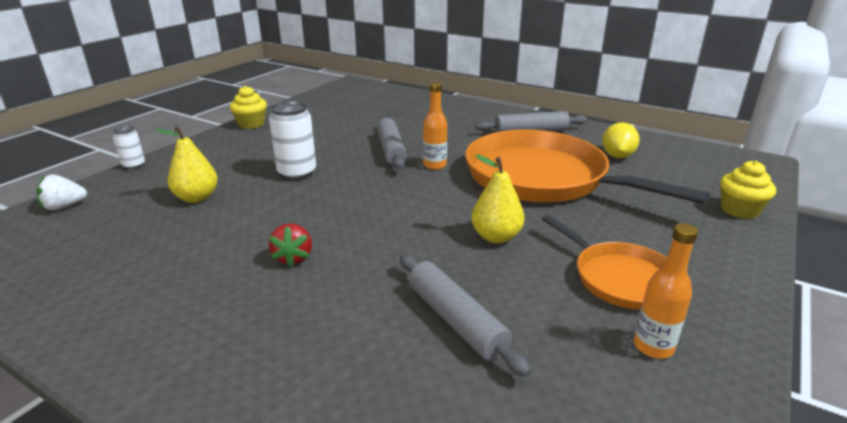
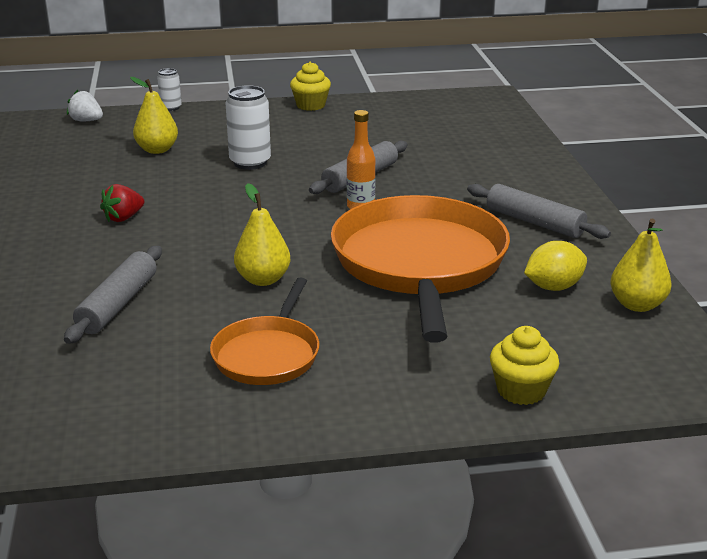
camera: 50 degrees right, 0 degrees up
(653, 347) = (177, 393): orange bottle -> none
(660, 146) = (637, 305): none -> yellow pear

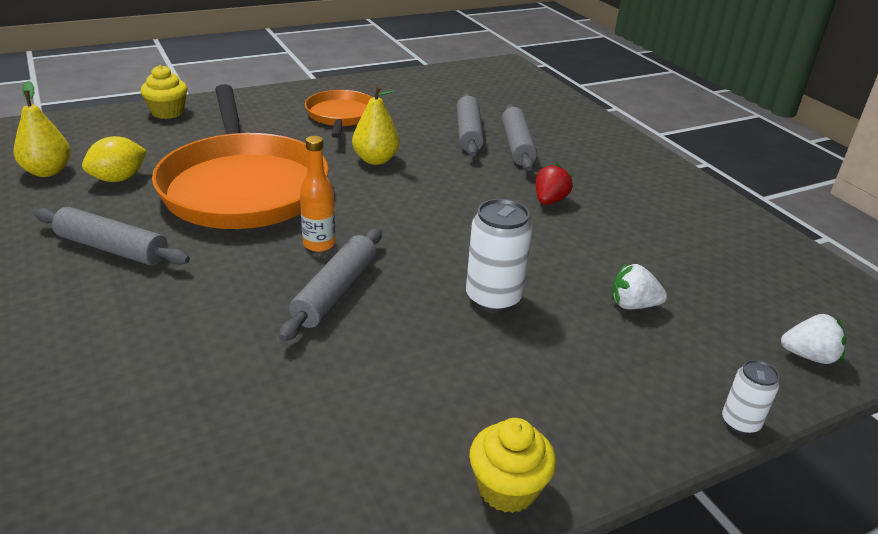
camera: 160 degrees right, 5 degrees up
(79, 280) = (517, 146): none -> grey rolling pin
(157, 150) = (633, 305): yellow pear -> white strawberry

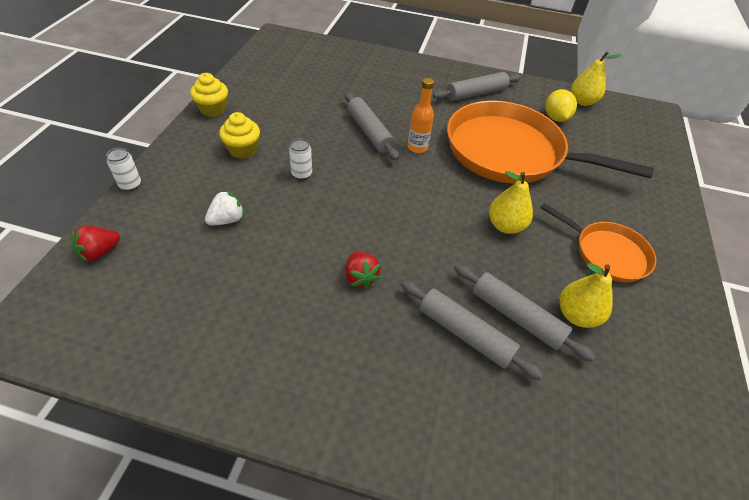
camera: 130 degrees right, 15 degrees up
(168, 112) = (659, 169): yellow cupcake -> yellow cupcake (243, 150)
(428, 115) = (577, 315): none -> yellow pear
(493, 299) = (301, 174): white can -> white can, size x0.58
(809, 356) = (100, 252): white strawberry -> red strawberry

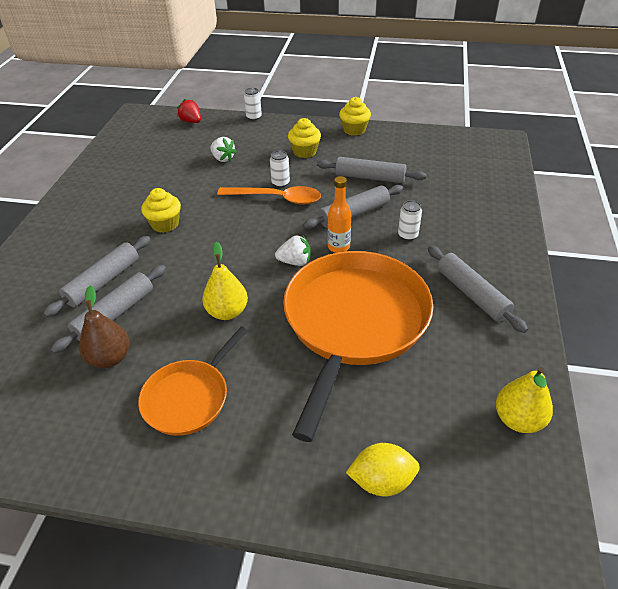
camera: 90 degrees right, 5 degrees down
(311, 114) = (370, 177): none -> grey rolling pin
(331, 179) = (277, 198): none -> orange spoon
(360, 277) = (165, 224): red strawberry -> yellow cupcake
(405, 108) = (408, 235): none -> white can
(436, 176) = (295, 262): none -> white strawberry
(555, 118) = (452, 377): yellow lemon -> yellow lemon (382, 481)
(577, 315) = (110, 358): yellow pear -> brown pear

